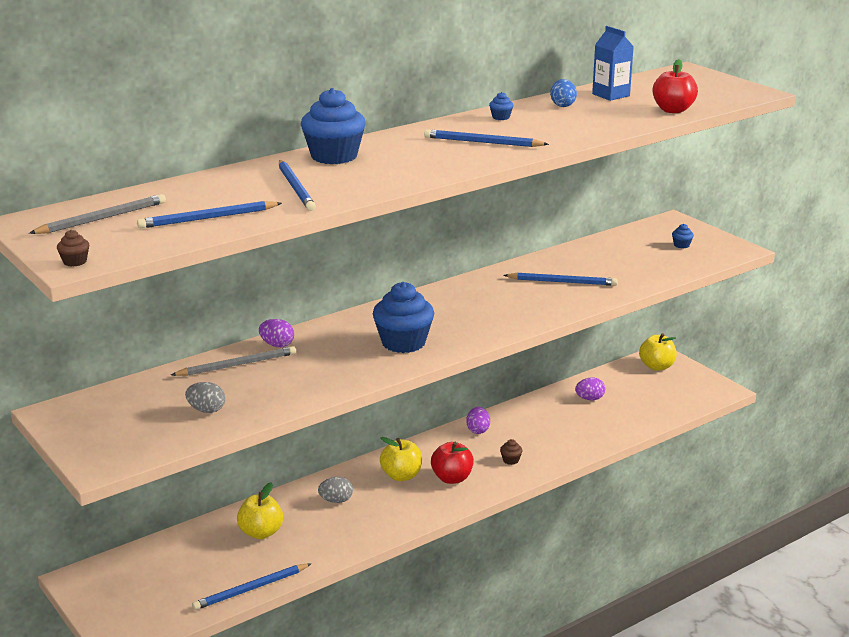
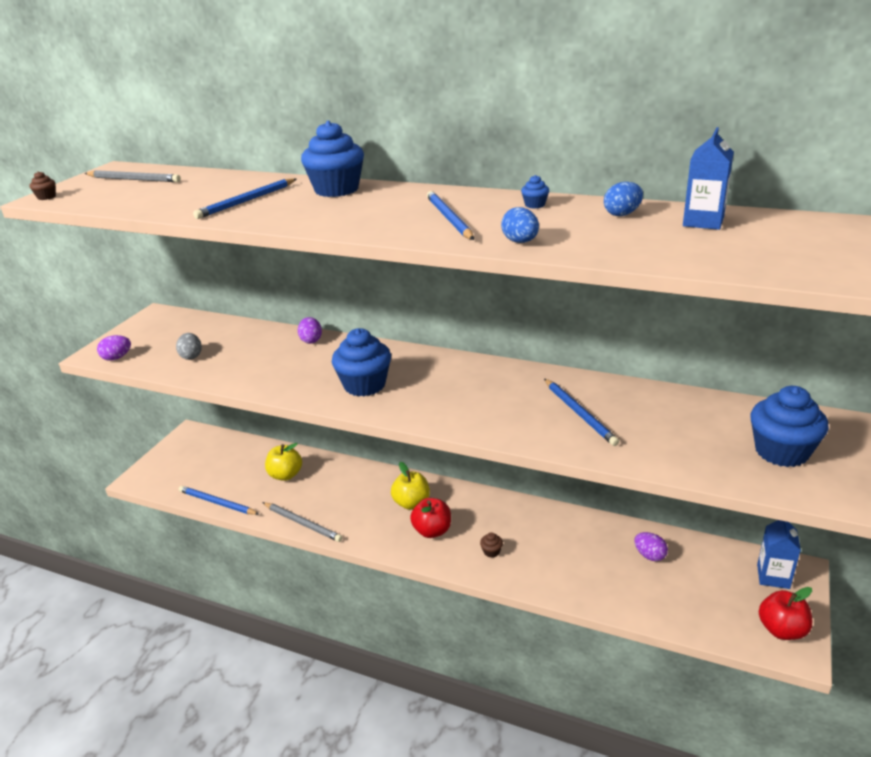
camera: 60 degrees right, 5 degrees up
(208, 218) = (155, 200): blue pencil -> none
(236, 365) = (266, 339): grey pencil -> grey pencil (302, 523)
(336, 500) = (351, 488): grey egg -> none
(478, 430) = (518, 512): purple egg -> purple egg (117, 358)
(566, 137) = (520, 242): none -> blue egg
(656, 366) = (773, 576): yellow apple -> blue carton
(673, 110) = (715, 260): red apple -> red apple (781, 630)
(681, 245) = (781, 451): blue cupcake -> blue cupcake, size x2.45

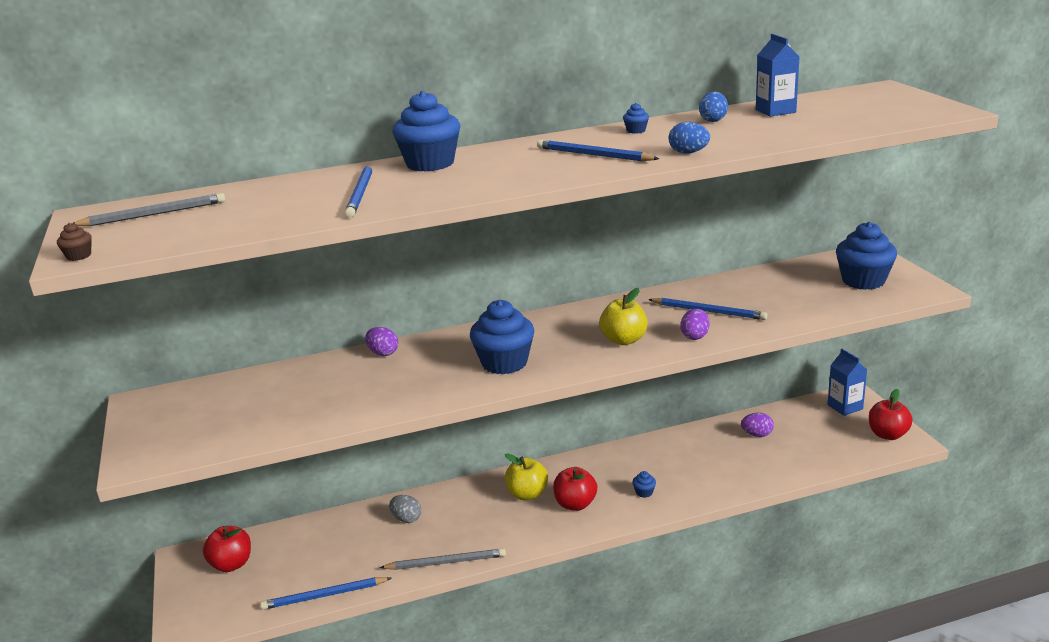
camera: 40 degrees left, 5 degrees down
(117, 358) = (174, 453): purple egg -> purple egg (695, 336)
(191, 356) = (271, 415): grey egg -> grey egg (406, 519)
(203, 451) = (231, 564): none -> red apple
(285, 475) = (366, 536): yellow apple -> yellow apple (624, 340)
(491, 551) = (644, 492): brown cupcake -> blue cupcake

